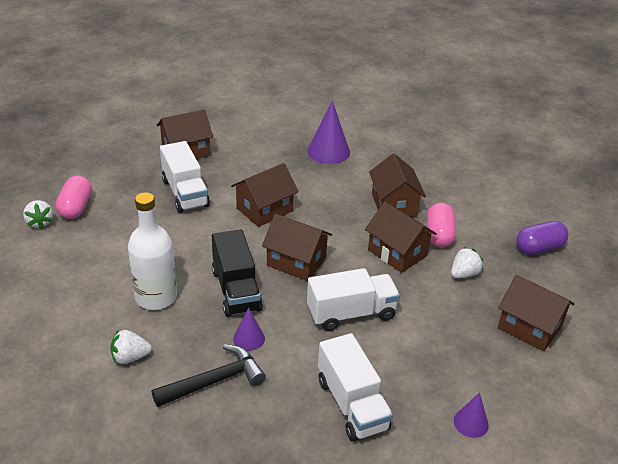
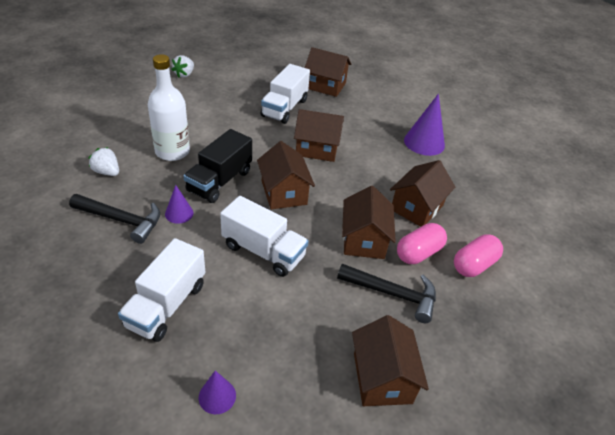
camera: 45 degrees right, 5 degrees up
(76, 207) = (214, 78): pink capsule -> pink capsule (474, 265)
(464, 274) = (392, 294): white strawberry -> black hammer
(539, 248) = (496, 329): purple capsule -> none

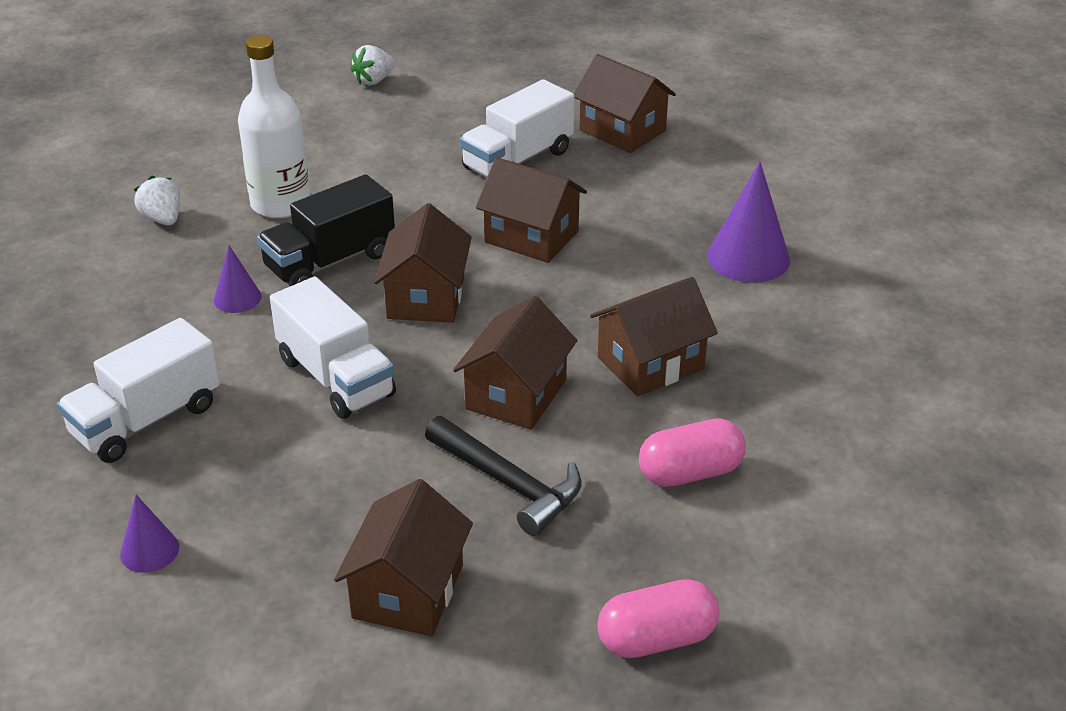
camera: 25 degrees right, 5 degrees down
(121, 220) = (146, 292): black hammer -> none
(418, 253) = (600, 433): pink capsule -> pink capsule (656, 639)

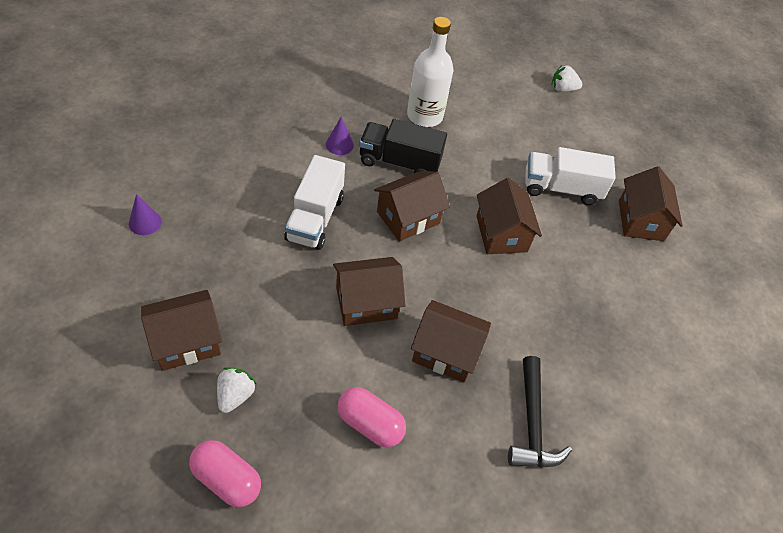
camera: 45 degrees right, 15 degrees up
(147, 420) = (228, 166): white truck -> none
(163, 219) = (371, 82): white strawberry -> white strawberry (235, 395)
(508, 483) = (295, 339): black hammer -> black hammer (532, 423)
(748, 258) = (586, 350): purple cone -> none

